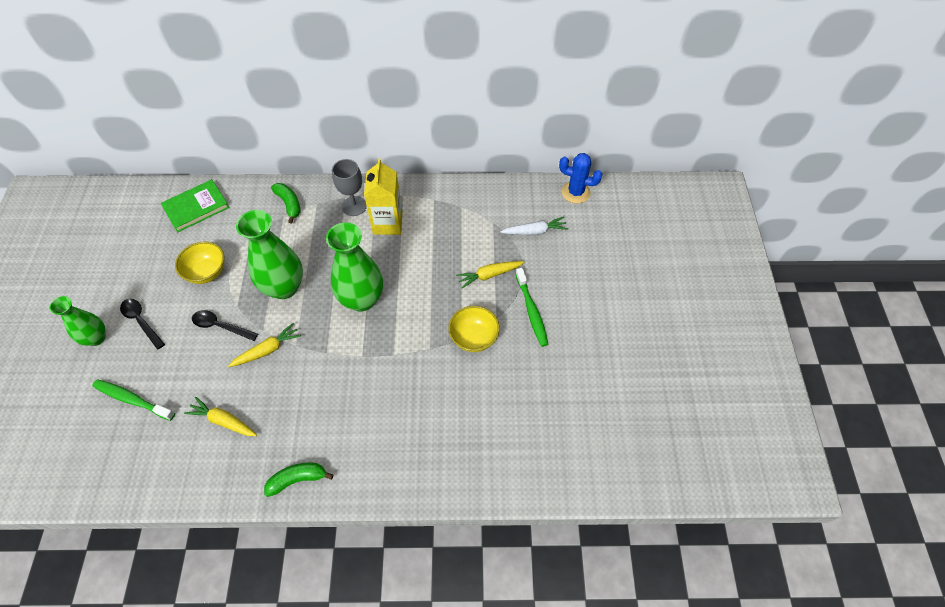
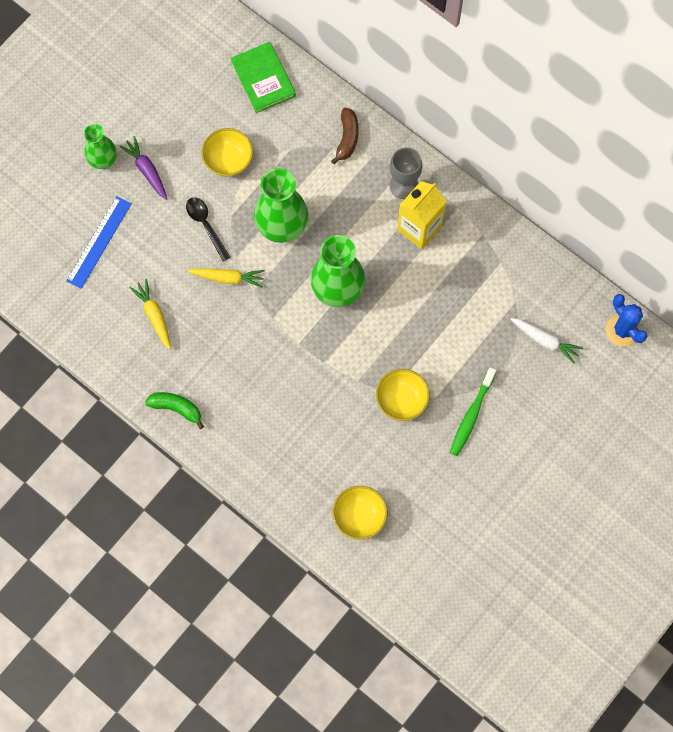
camera: 40 degrees right, 15 degrees up
(132, 399) = (99, 242): green toothbrush -> blue ruler
(141, 321) = (146, 170): black spoon -> purple carrot
(196, 207) = (263, 79): green book -> green book turned 60 degrees clockwise
(289, 204) = (347, 138): green banana -> brown banana
(489, 275) = (465, 352): yellow carrot -> none
(518, 445) = (359, 516): none -> yellow bowl

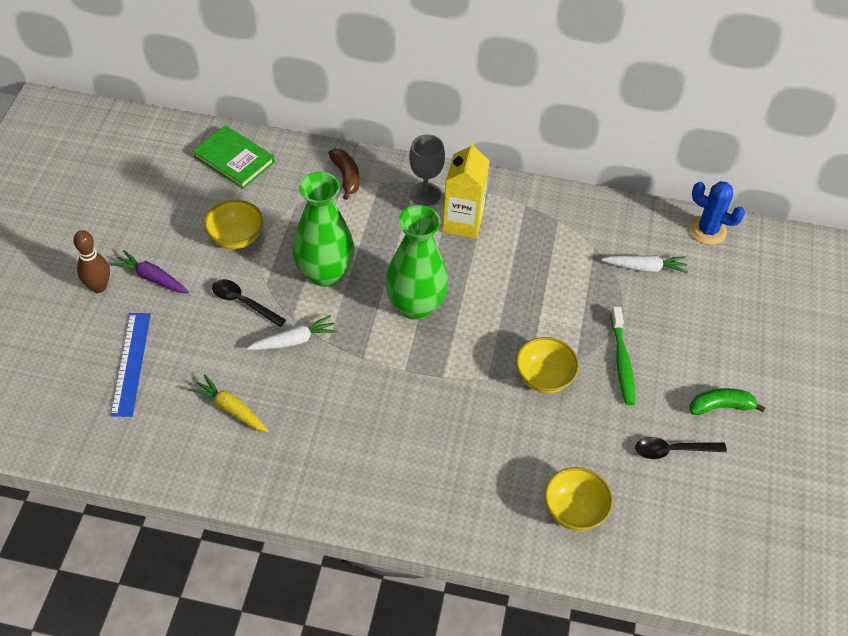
camera: 30 degrees left, 20 degrees down
(103, 160) = (99, 287): green vase -> brown bowling pin
(176, 408) = (306, 491): green banana -> green banana (721, 406)
(228, 278) = (294, 340): yellow carrot -> white carrot
(462, 506) = (672, 450): none -> black spoon

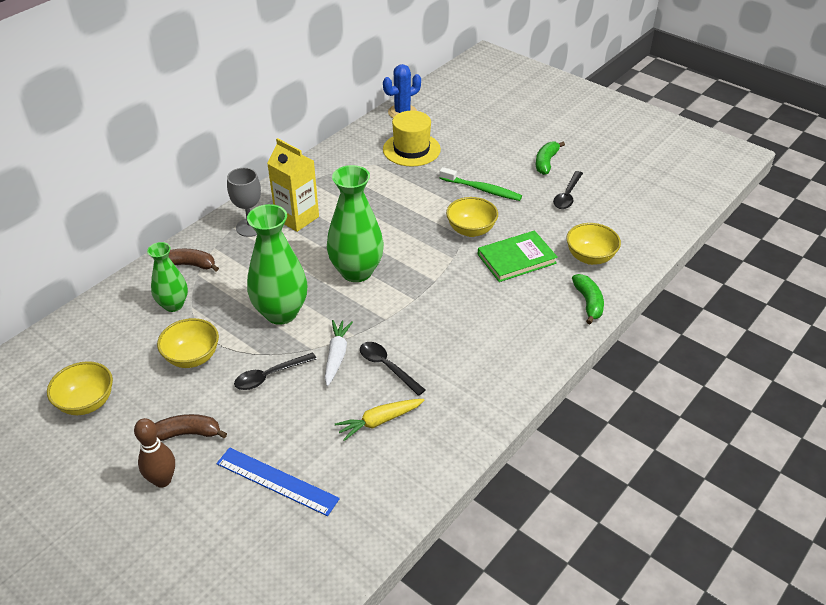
camera: 60 degrees left, 10 degrees down
(152, 278) = (187, 433): purple carrot -> brown banana
(153, 197) = (87, 402): none -> yellow bowl
(234, 159) = (99, 329): green book -> green book (516, 258)
(290, 192) = (173, 305): none -> green vase
(301, 386) = (387, 367): none -> black spoon
(495, 533) = (588, 303): none -> green banana
(645, 268) = (411, 149): white carrot -> yellow hat

